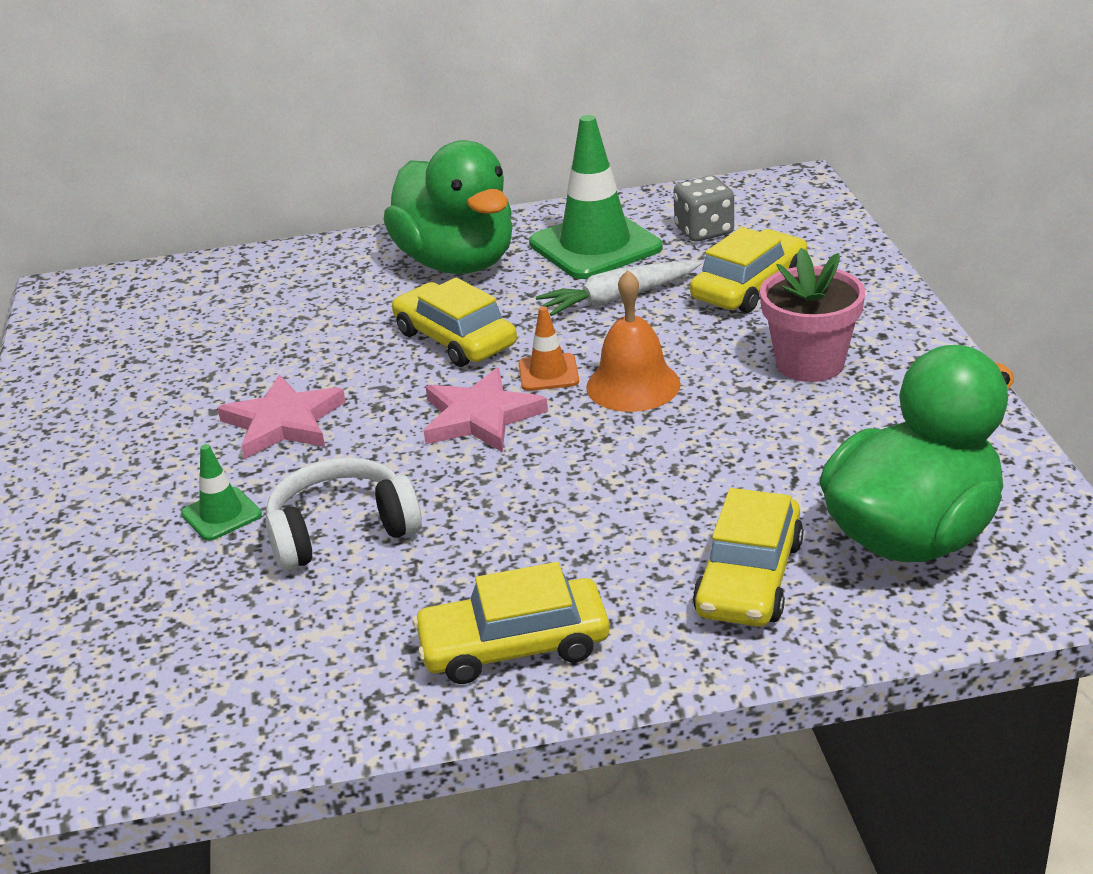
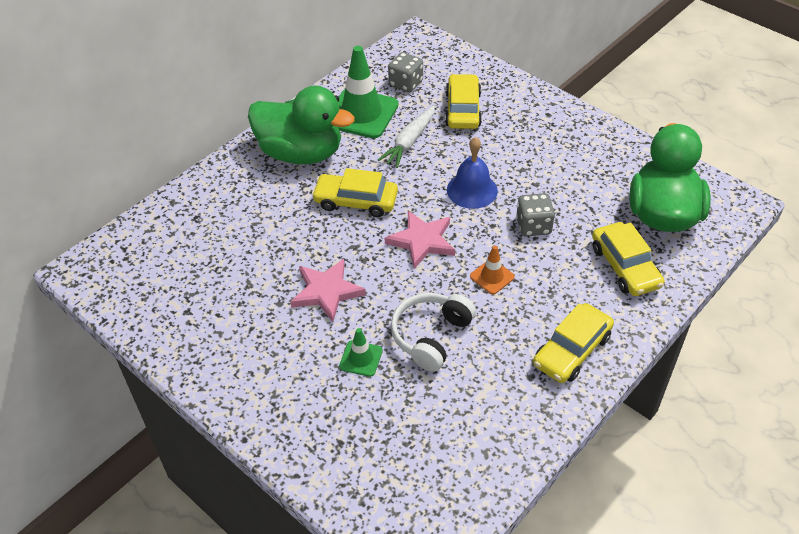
camera: 40 degrees left, 15 degrees up
(548, 373) = (425, 201): orange traffic cone -> orange traffic cone (492, 277)
(633, 385) = (472, 190): orange bell -> blue bell
(668, 464) = (533, 226): none -> grey dice
(810, 363) = (535, 143): pink flower pot -> none

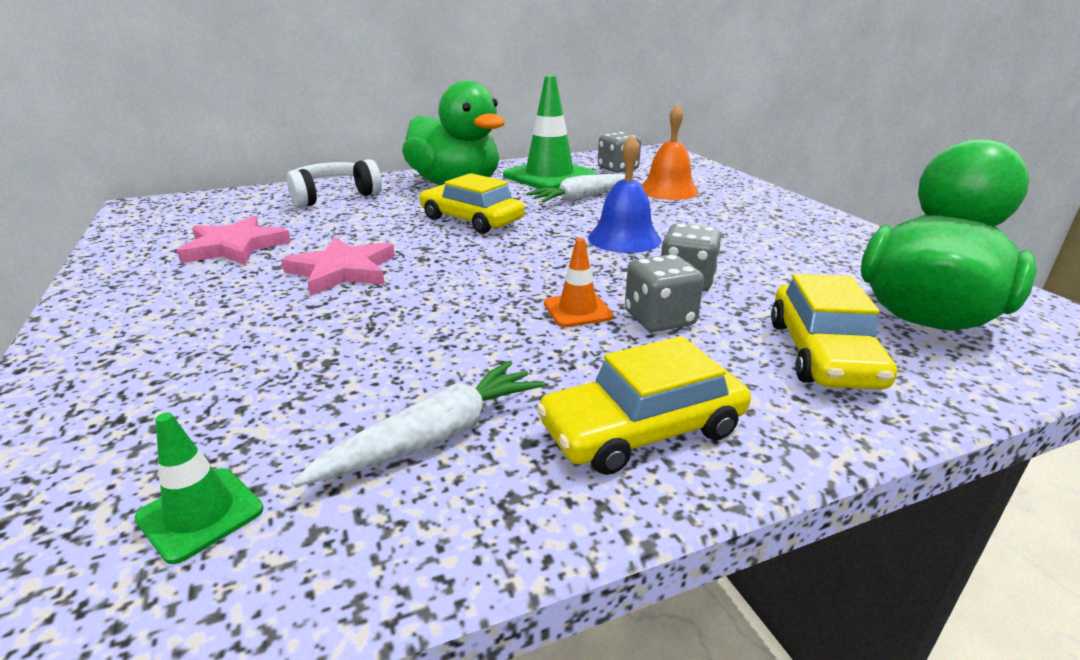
camera: 25 degrees right, 20 degrees down
(361, 358) = (292, 337): green traffic cone -> green traffic cone (200, 514)
(422, 241) = (513, 260): pink star -> pink star (234, 247)
(431, 336) = (418, 342): white headphones -> white headphones (333, 196)
(463, 109) = (668, 190): yellow car -> orange bell
(491, 391) = (434, 437): none -> white carrot
(537, 268) = (659, 319): none -> grey dice

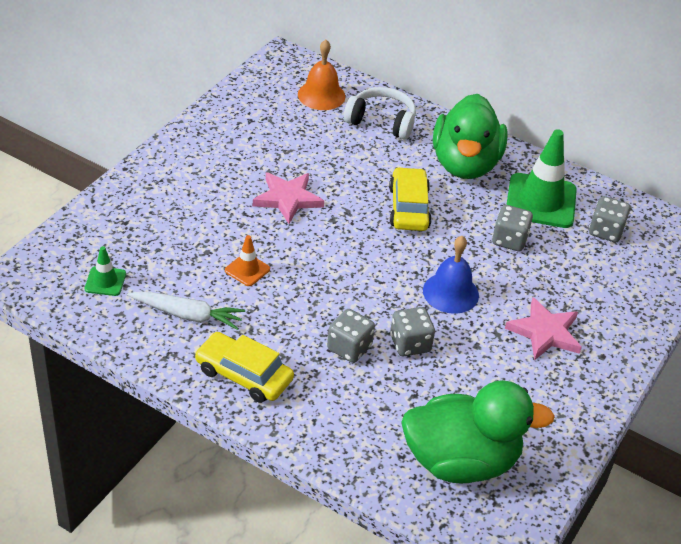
camera: 50 degrees right, 15 degrees up
(234, 247) = (273, 138): pink star -> pink star (545, 332)
(577, 310) = (329, 312): orange traffic cone -> orange traffic cone (247, 270)
(581, 198) = (509, 240): white carrot -> grey dice
(668, 190) = (580, 280): orange bell -> orange bell (321, 95)
(823, 353) = (367, 422): yellow car -> none

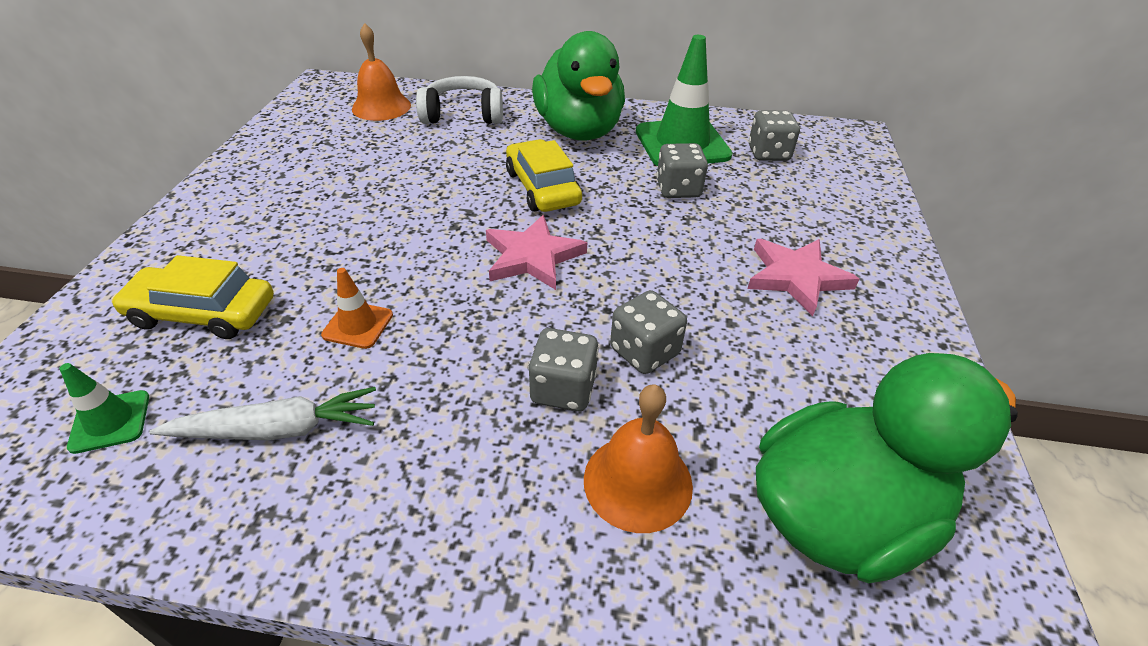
camera: 20 degrees left, 0 degrees up
(244, 375) = (412, 503): yellow car -> yellow car (203, 313)
(287, 199) = (383, 218): pink star -> pink star (532, 257)
(363, 407) = (638, 482): none -> orange bell
(450, 292) = (653, 267): blue bell -> none

